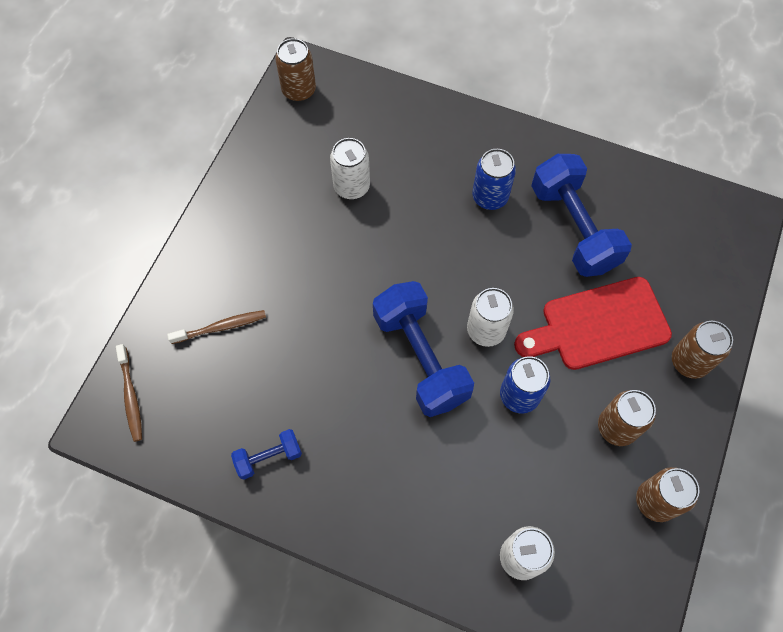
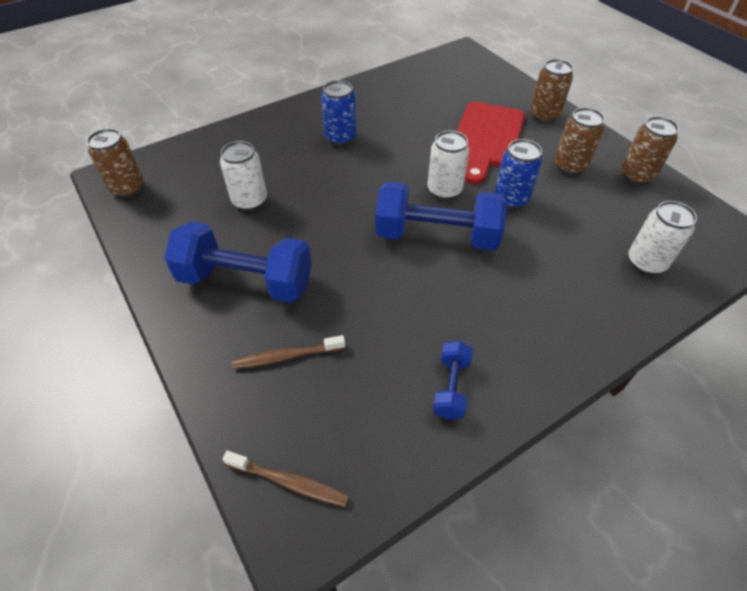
camera: 55 degrees left, 15 degrees down
(221, 327) = (286, 356): brown toothbrush -> brown toothbrush turned 120 degrees counterclockwise
(573, 228) = (404, 114): blue dumbbell -> blue dumbbell (246, 281)

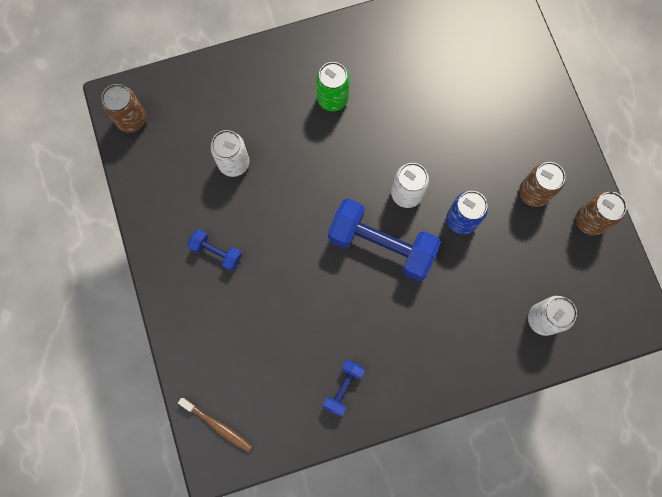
camera: 15 degrees right, 25 degrees up
(246, 281) = (216, 252): blue dumbbell -> blue dumbbell, size x0.49
(286, 356) = (234, 331): brown toothbrush -> none
(340, 138) = (332, 99): blue can -> green can
(486, 138) = (471, 135): red cutting board -> none
(544, 115) = (542, 116): brown can -> none

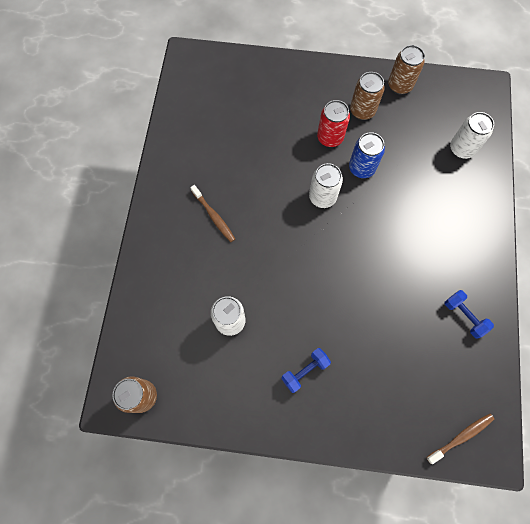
camera: 65 degrees left, 5 degrees down
(332, 99) = (214, 216): green can -> brown toothbrush
(381, 245) = (357, 234): blue dumbbell -> none
(481, 173) = (330, 138): none -> red can

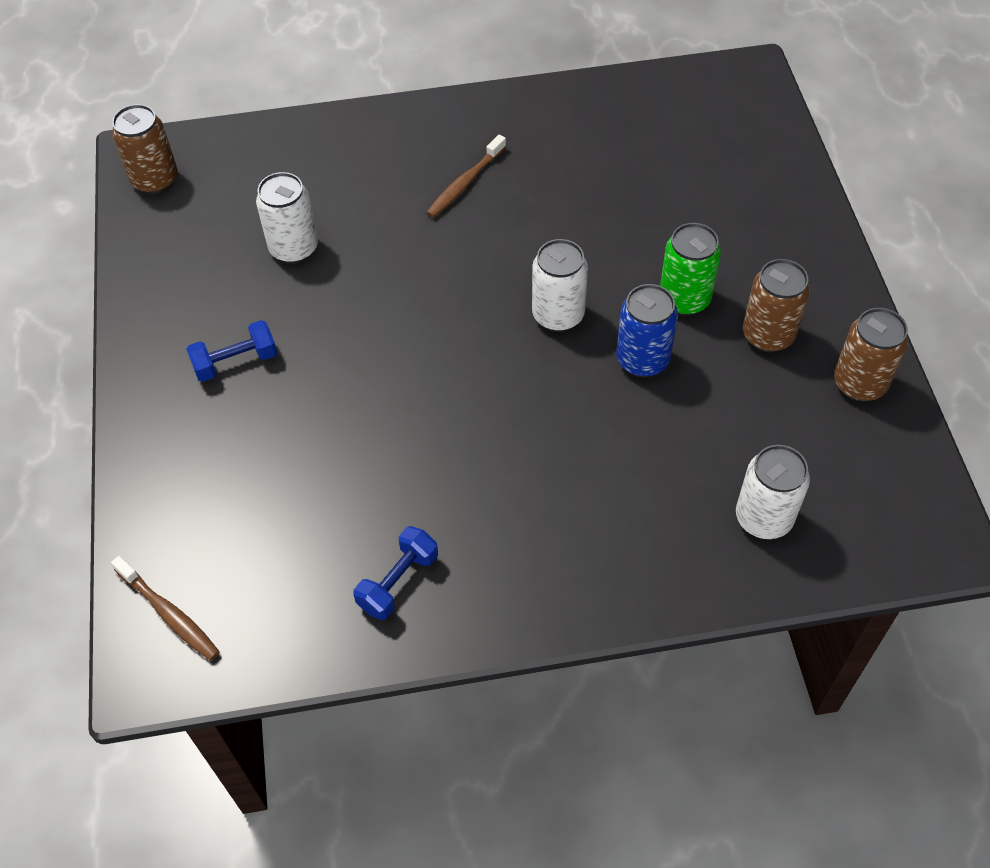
camera: 75 degrees right, 15 degrees down
(305, 371) = (236, 362): blue dumbbell -> blue dumbbell turned 60 degrees counterclockwise
(330, 138) = (684, 299): red can -> green can

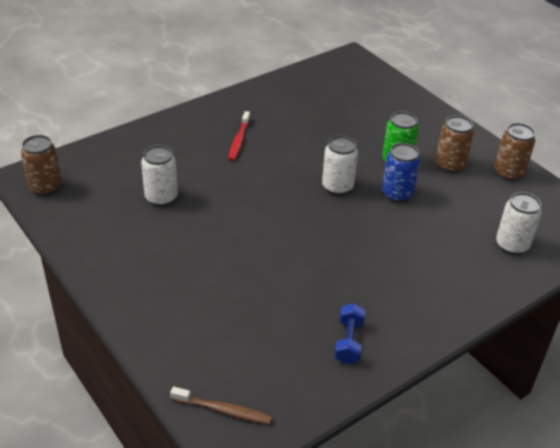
camera: 30 degrees left, 15 degrees down
(236, 362) = (167, 264): blue dumbbell -> none
(465, 183) = (239, 140): brown toothbrush -> red toothbrush

